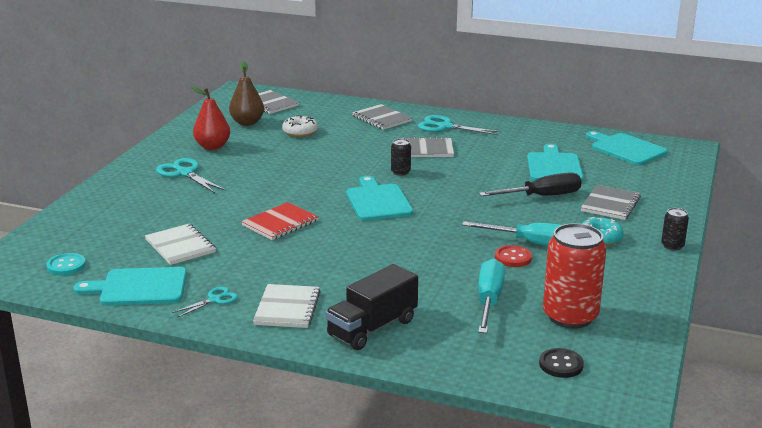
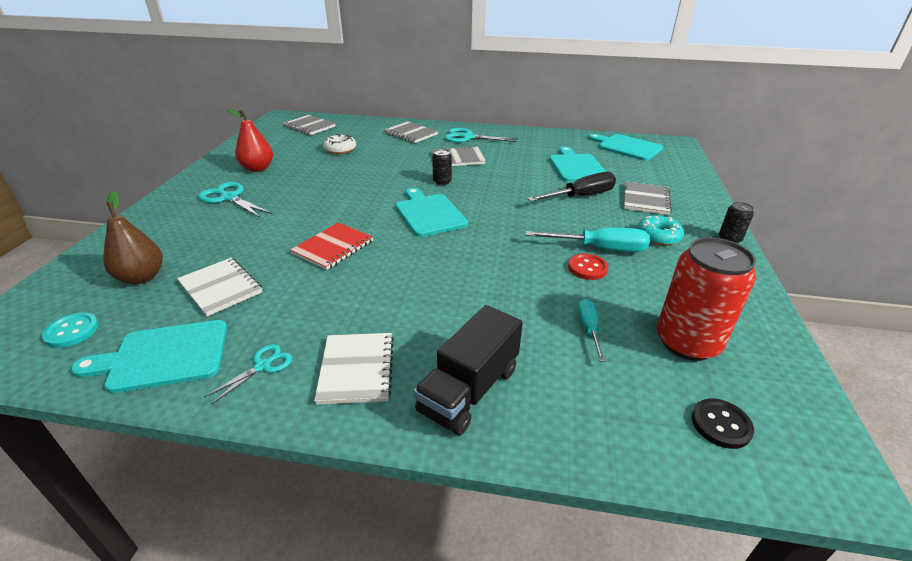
camera: 10 degrees left, 10 degrees up
(247, 123) = (290, 144): brown pear -> brown pear (142, 277)
(489, 300) = (588, 328): turquoise screwdriver -> turquoise screwdriver, size x0.57

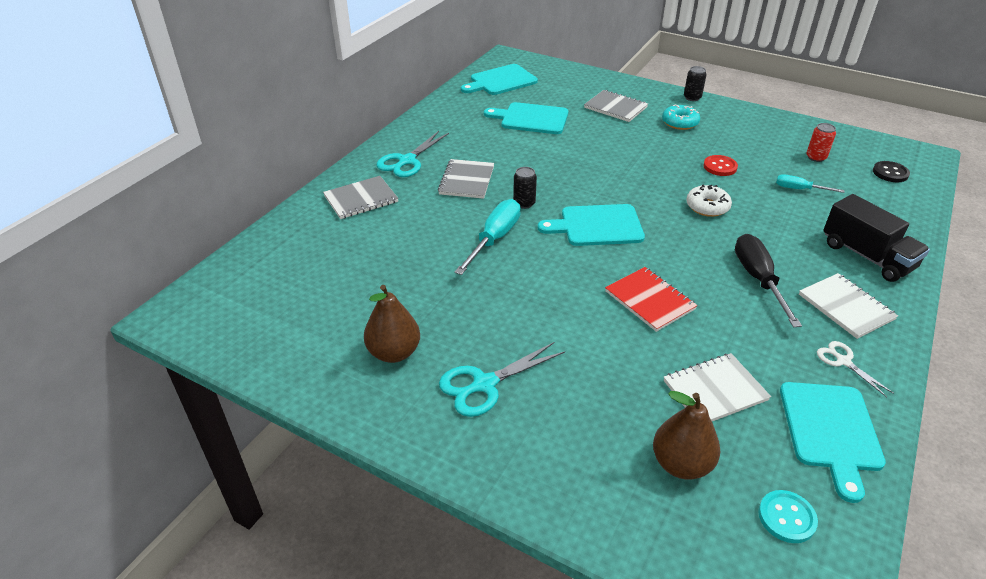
camera: 70 degrees left, 5 degrees up
(257, 168) = (394, 352): red pear -> brown pear
(262, 366) = (843, 361): turquoise scissors -> white scissors
(309, 126) = (251, 287): grey notebook -> none
(340, 149) = (374, 266): white donut -> white donut (707, 207)
(356, 369) = (846, 307): white notebook -> white notebook turned 45 degrees clockwise
(581, 196) = (596, 134): black screwdriver -> black screwdriver (758, 279)
(600, 249) = (692, 153): turquoise screwdriver -> turquoise screwdriver (494, 239)
(687, 342) = (816, 157): red can -> red can, size x0.46

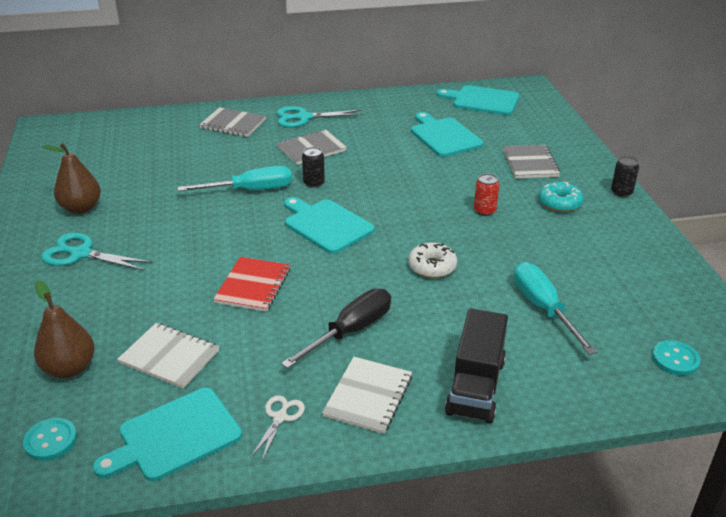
camera: 50 degrees right, 5 degrees down
(720, 167) = (513, 250): red button -> none
(799, 189) = (543, 308): turquoise screwdriver -> turquoise screwdriver, size x1.74
(816, 157) = (626, 300): red can -> red can (484, 211)
(890, 173) = (675, 359): black button -> turquoise button

